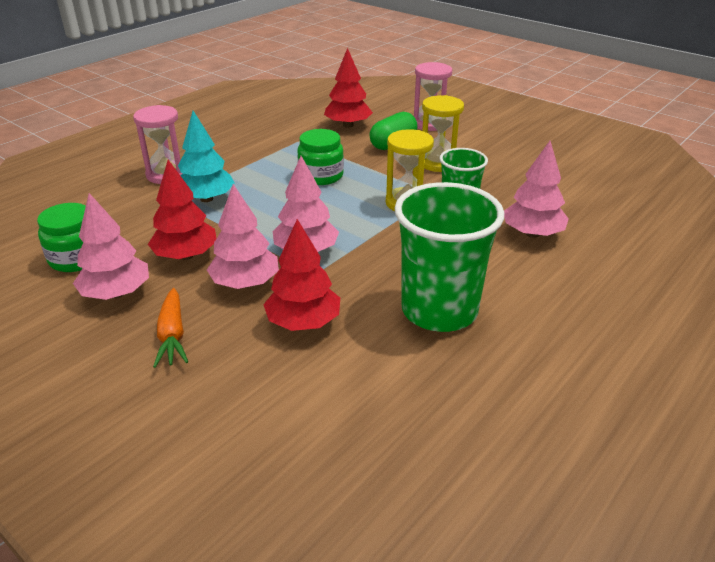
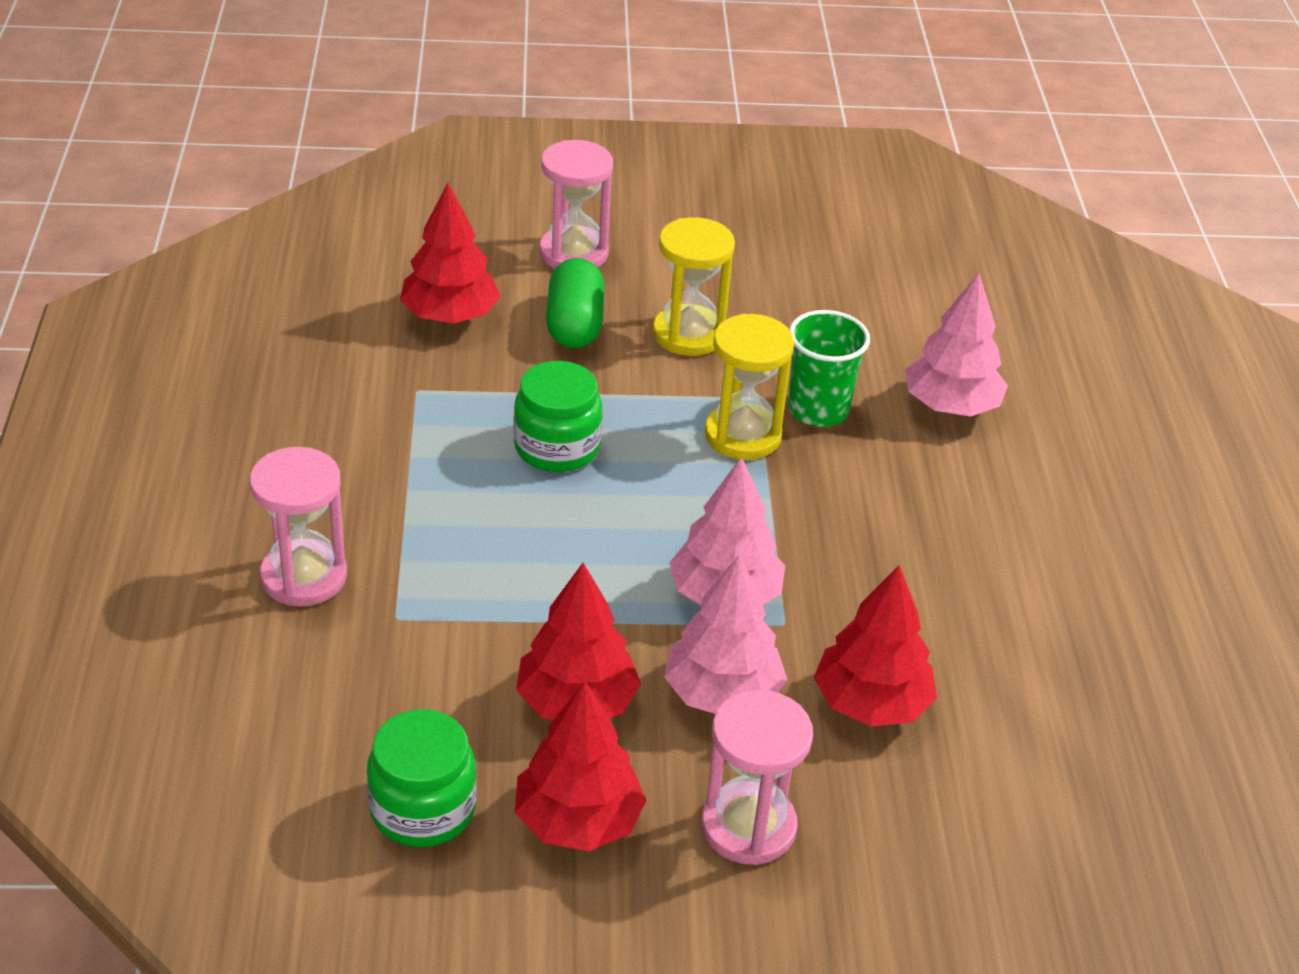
camera: 45 degrees left, 5 degrees up
(117, 293) = (578, 821): pink tree -> red tree
(172, 335) = (748, 827): orange carrot -> pink hourglass
(206, 199) = (448, 587): turquoise tree -> none
(439, 310) = (990, 589): green cup -> none

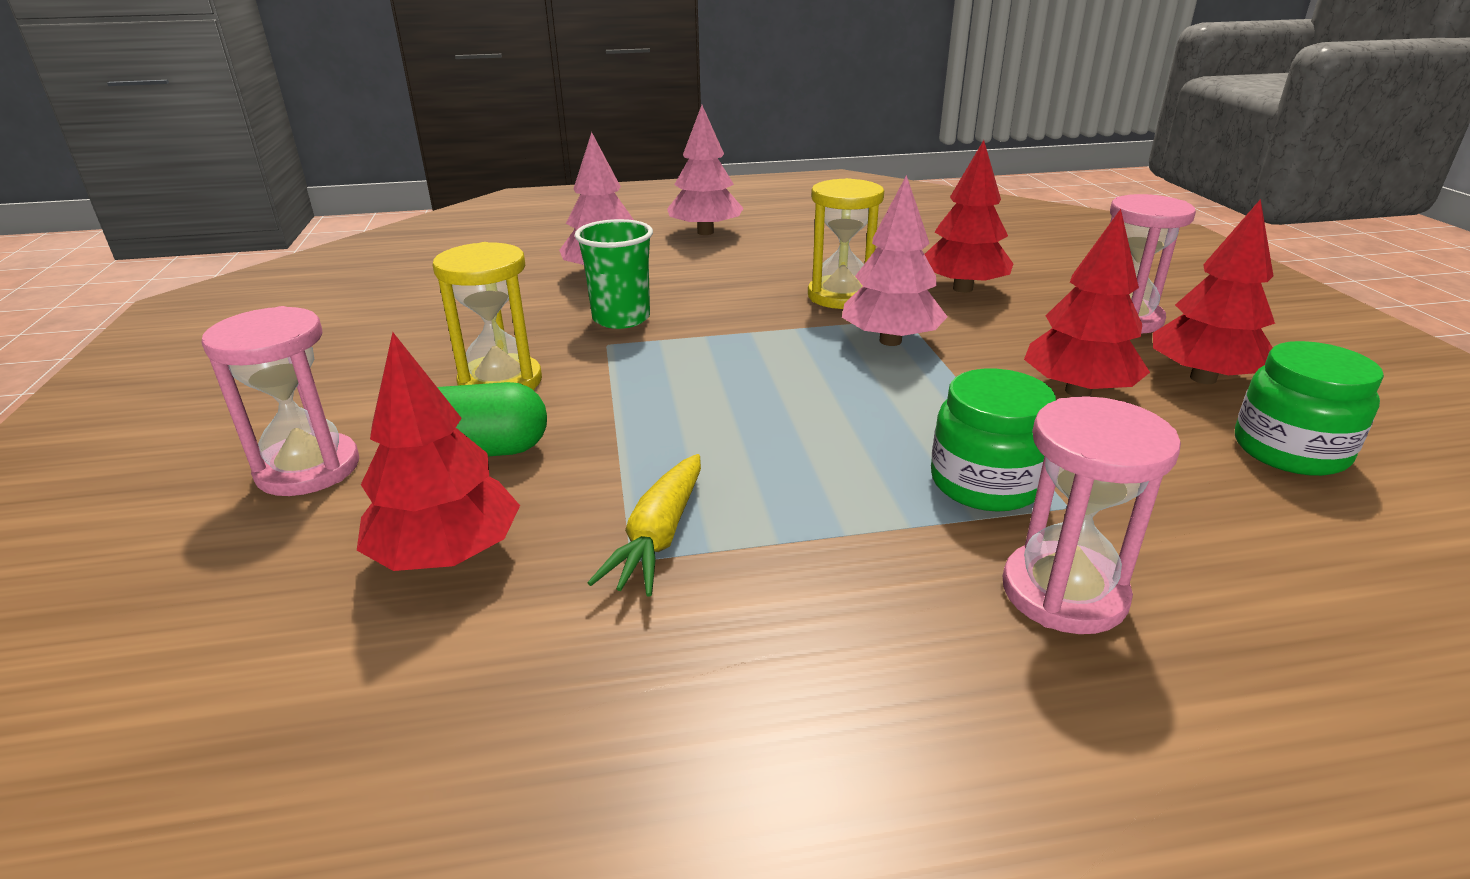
camera: 95 degrees left, 10 degrees down
(436, 403) = (659, 537): none -> yellow carrot
(557, 447) = (721, 438): green jar -> green jar (985, 483)
(722, 694) = (1004, 335): pink tree -> pink tree (705, 232)
(742, 435) = (668, 346): yellow hourglass -> yellow hourglass (841, 296)

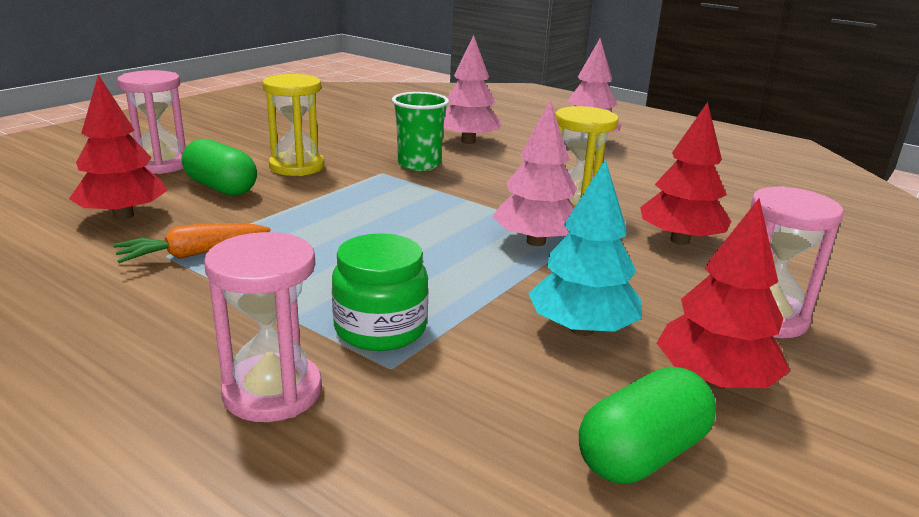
camera: 45 degrees right, 5 degrees down
(659, 537) = (193, 254): yellow carrot -> orange carrot
(1078, 391) = (582, 329): red tree -> turquoise tree
(1290, 450) = (642, 454): green jar -> green capsule

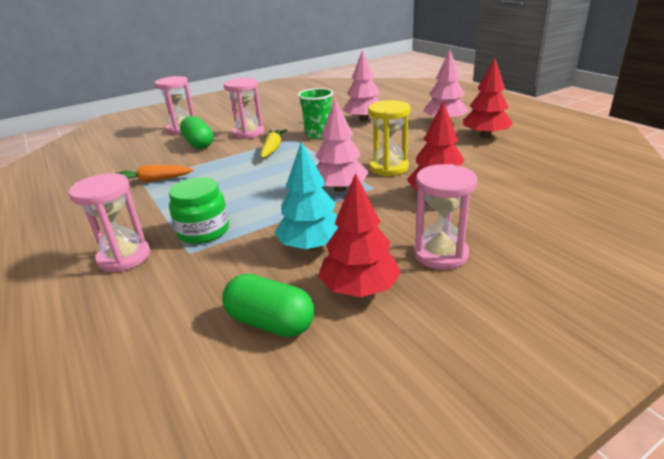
camera: 25 degrees right, 5 degrees up
(123, 216) = (140, 157): red tree -> red tree (485, 136)
(297, 167) = (248, 133): yellow hourglass -> pink hourglass
(366, 189) = (273, 148): none -> yellow carrot
(642, 454) = (270, 322): green capsule -> green capsule turned 45 degrees clockwise

